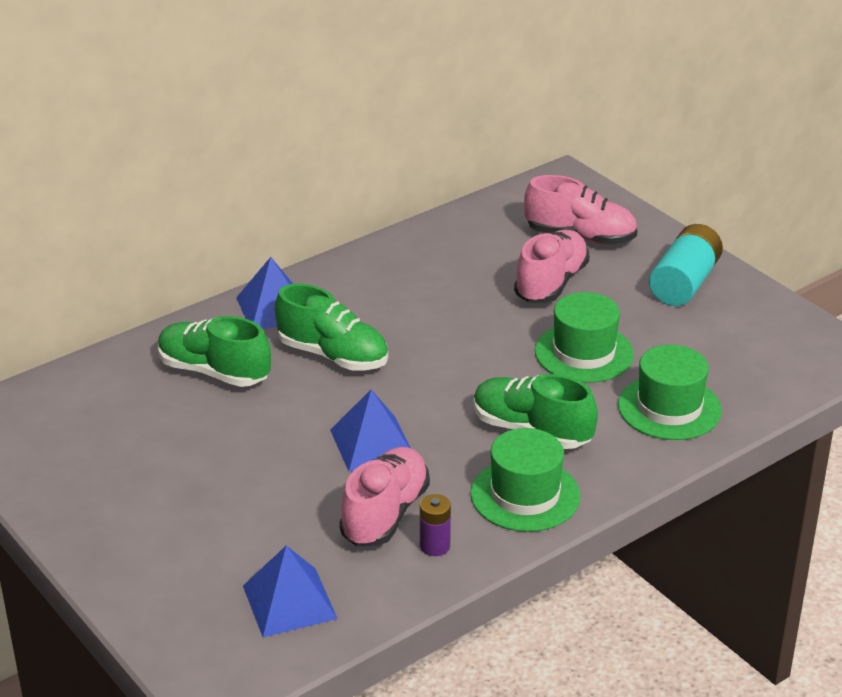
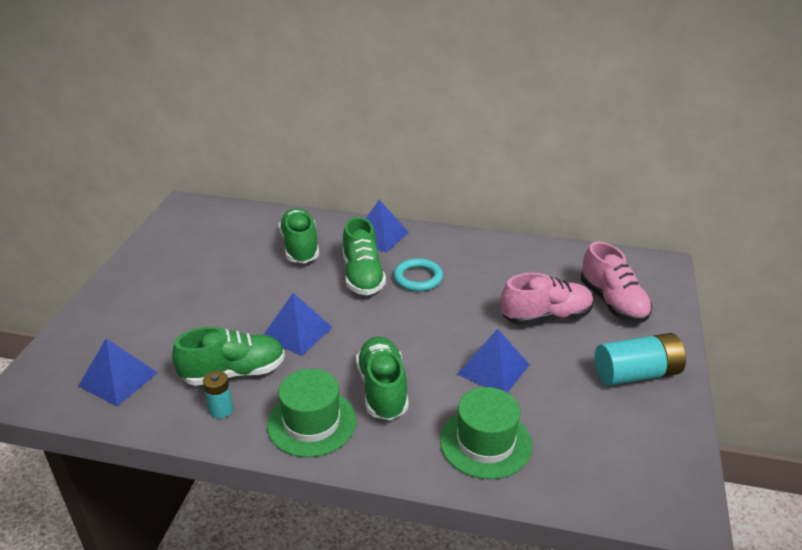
camera: 50 degrees right, 0 degrees up
(385, 514) = (234, 373): pink shoe -> green shoe
(387, 323) = (418, 278): none -> turquoise ring
(435, 546) = (221, 410): purple battery -> turquoise battery
(584, 353) = (493, 369): green hat -> blue pyramid

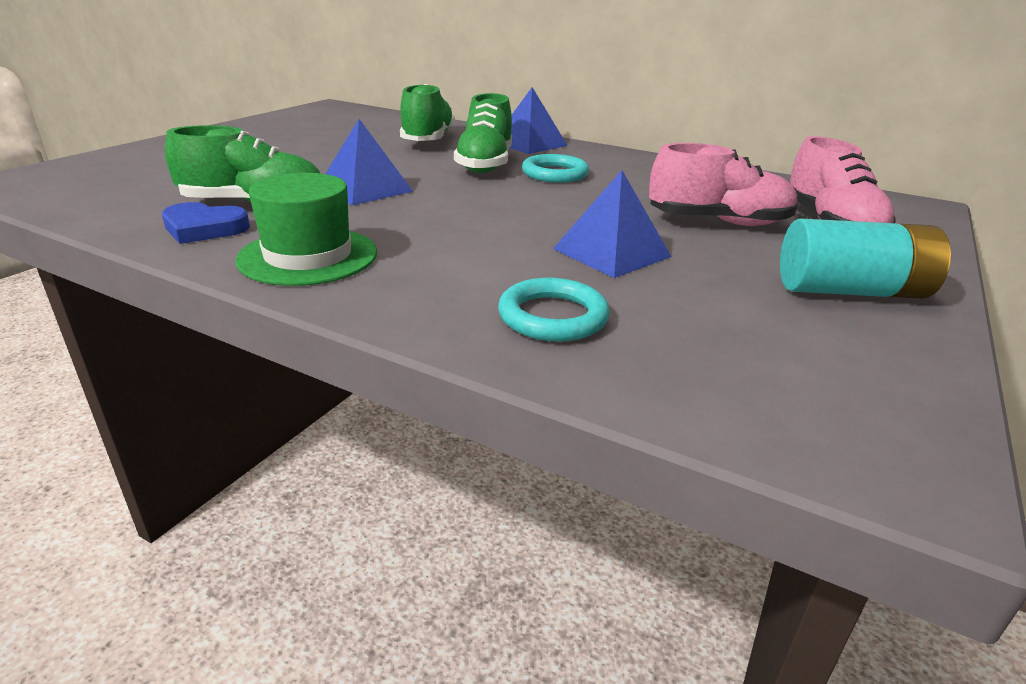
camera: 15 degrees right, 5 degrees down
(118, 379) = (116, 190): blue pyramid -> none
(221, 410) = (204, 228): turquoise battery -> blue heart
(382, 389) = (434, 245): green shoe -> none
(485, 442) = (553, 316): green hat -> turquoise ring

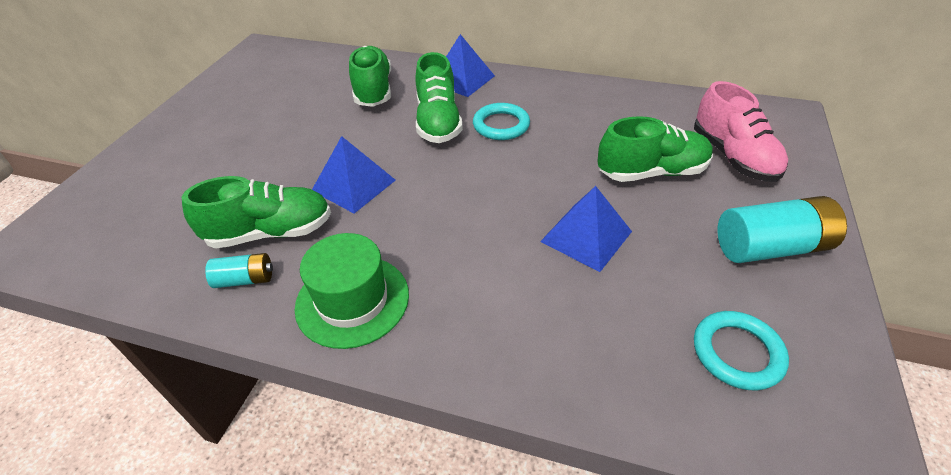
camera: 10 degrees left, 15 degrees up
(204, 228) = (245, 279): blue heart -> turquoise battery
(553, 316) = (573, 336): turquoise ring -> turquoise ring (737, 353)
(719, 222) = (651, 172): pink shoe -> green shoe

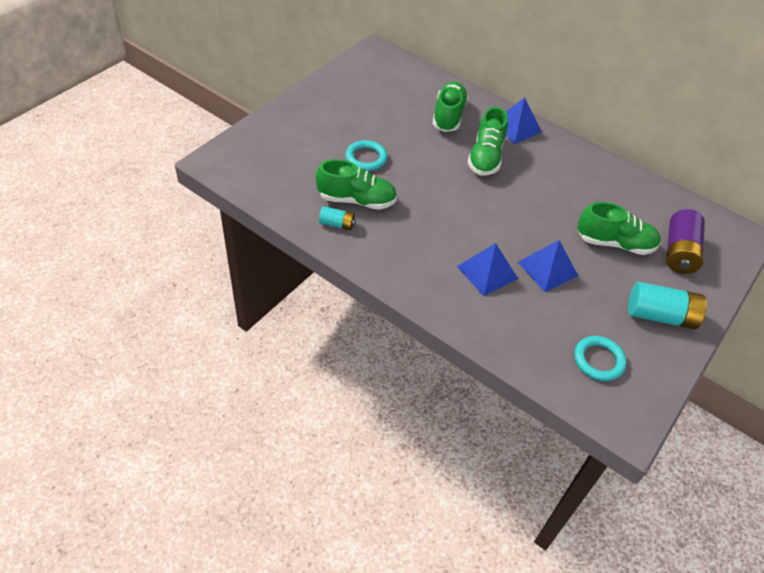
camera: 15 degrees right, 5 degrees up
(352, 300) = (394, 257): green hat -> none
(353, 185) = (414, 185): blue pyramid -> blue pyramid (487, 272)
(501, 125) = (528, 174): turquoise ring -> turquoise ring (366, 158)
(733, 157) = (679, 252): pink shoe -> purple battery

